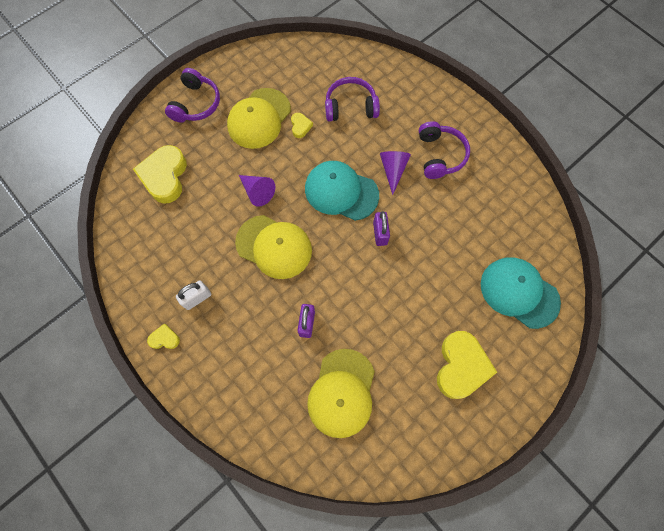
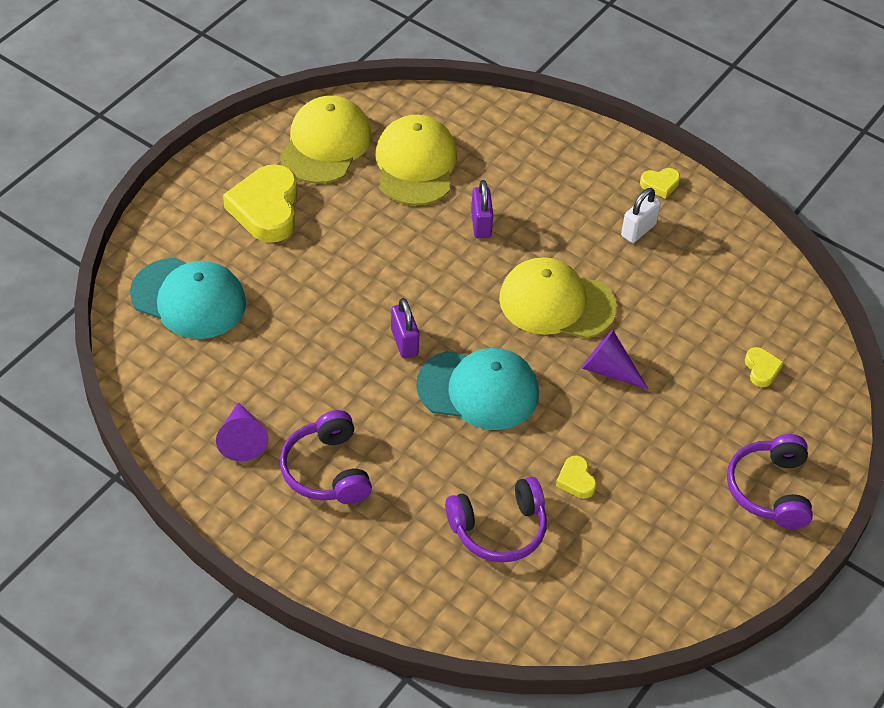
camera: 165 degrees right, 20 degrees down
(165, 176) = (761, 369): yellow heart -> yellow heart, size x0.46
(259, 118) = (651, 482): yellow cap -> yellow cap (325, 144)
(393, 170) = (402, 434): purple cone -> purple cone (242, 439)

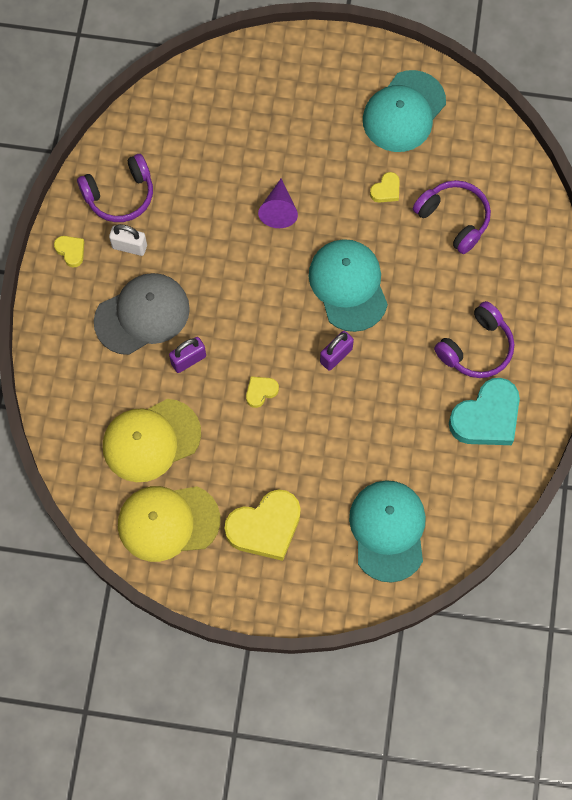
camera: 115 degrees left, 20 degrees up
(242, 439) = (486, 417): purple cone -> turquoise heart
(554, 210) = (142, 315): none -> grey cap
(556, 303) = (236, 271): yellow cap -> none
(672, 549) = (404, 112): none -> turquoise cap
(761, 369) = (219, 115): yellow heart -> yellow heart (261, 392)
(770, 490) = (321, 73): purple headphones -> purple headphones (120, 195)

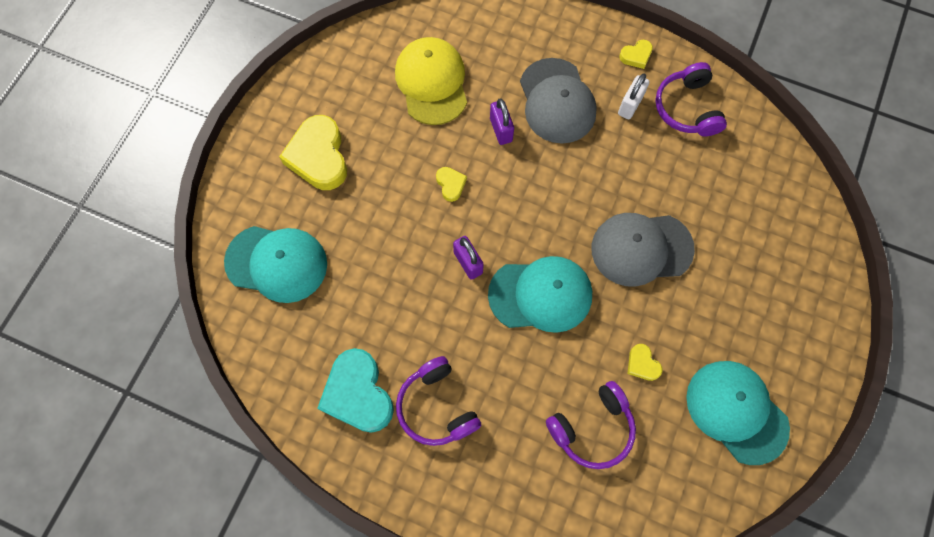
camera: 105 degrees right, 0 degrees up
(168, 522) = (351, 80): yellow cap -> none
(278, 210) = (641, 249): purple cone -> grey cap

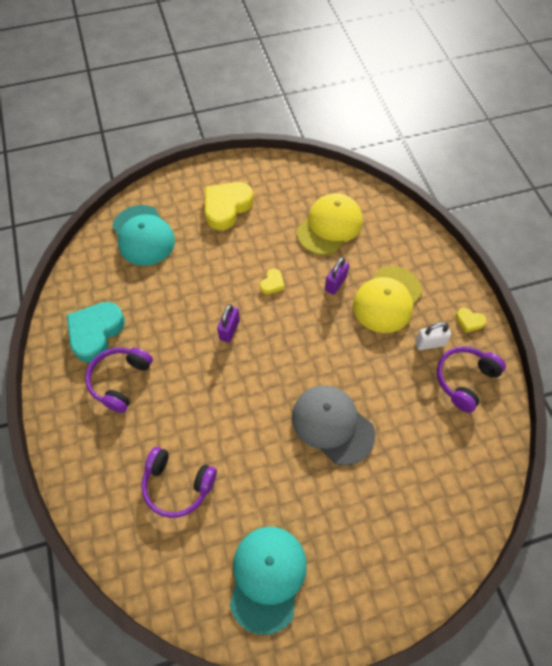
camera: 50 degrees right, 10 degrees down
(540, 295) = (244, 386): turquoise cap -> none
(557, 101) = (387, 299): grey cap -> yellow cap
(642, 364) = (249, 485): yellow heart -> none

